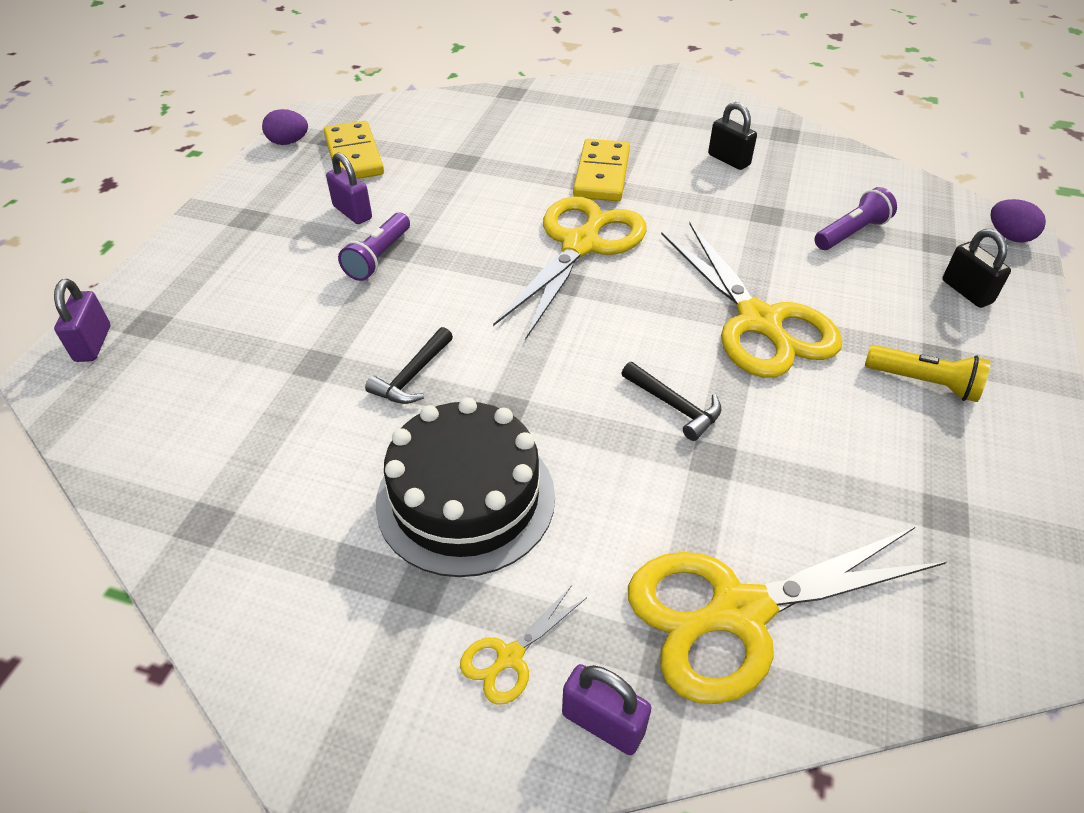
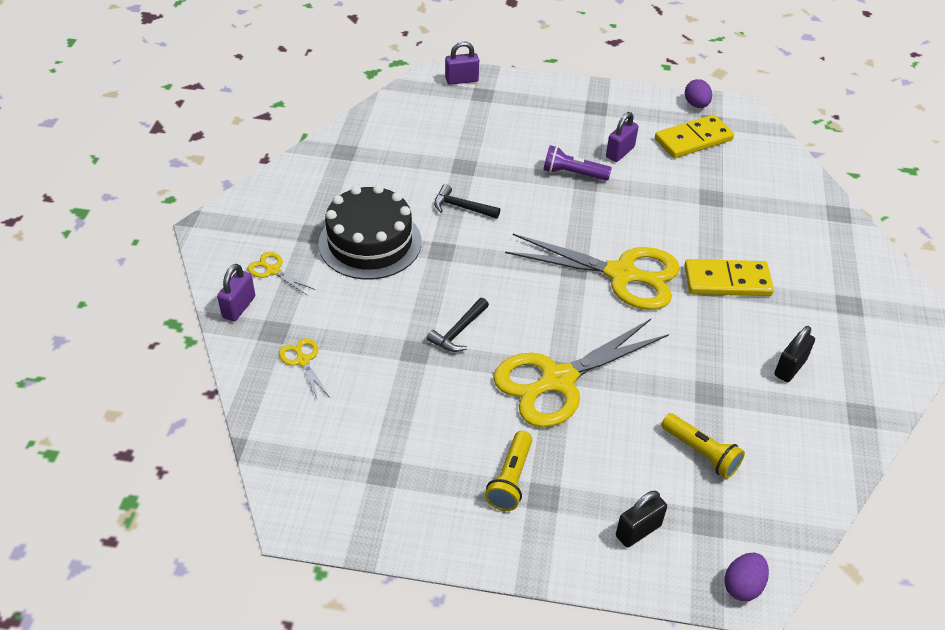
camera: 80 degrees right, 0 degrees up
(739, 612) = (303, 361): yellow scissors -> yellow scissors, size x0.43
(851, 233) = (701, 453): purple flashlight -> yellow flashlight

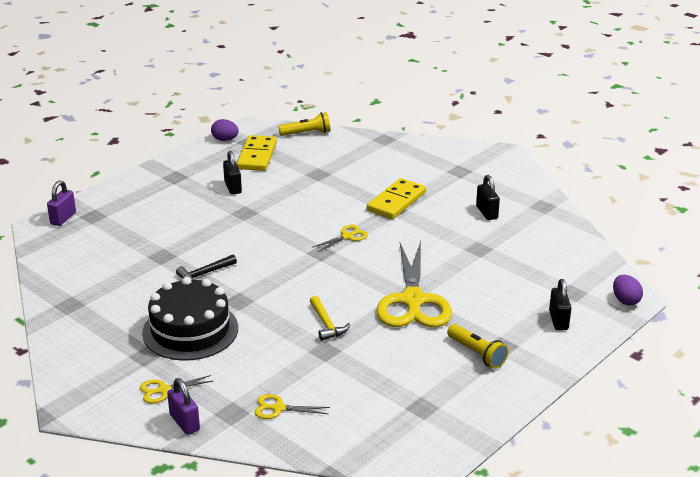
camera: 55 degrees left, 15 degrees down
(458, 332) = (326, 324): black hammer -> yellow hammer
(573, 173) = (229, 214): purple flashlight -> none
(620, 152) = (233, 187): purple padlock -> black padlock
(621, 274) = (347, 237): yellow scissors -> yellow scissors, size x0.43
(701, 453) = (521, 272): yellow flashlight -> yellow flashlight (307, 133)

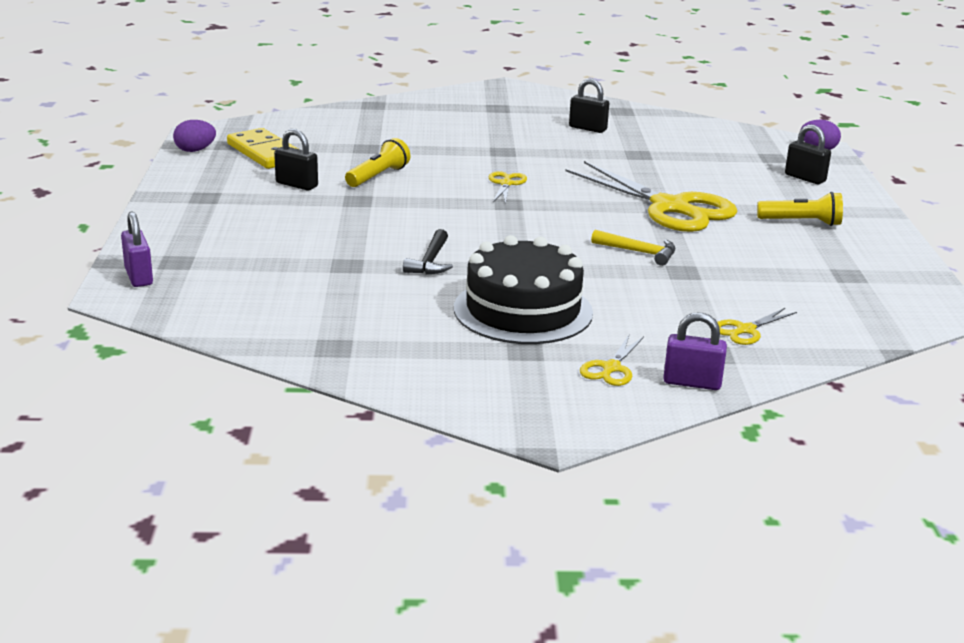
camera: 45 degrees left, 5 degrees down
(307, 133) = (280, 121): yellow flashlight -> yellow flashlight (378, 176)
(396, 201) = (491, 145): yellow domino -> none

